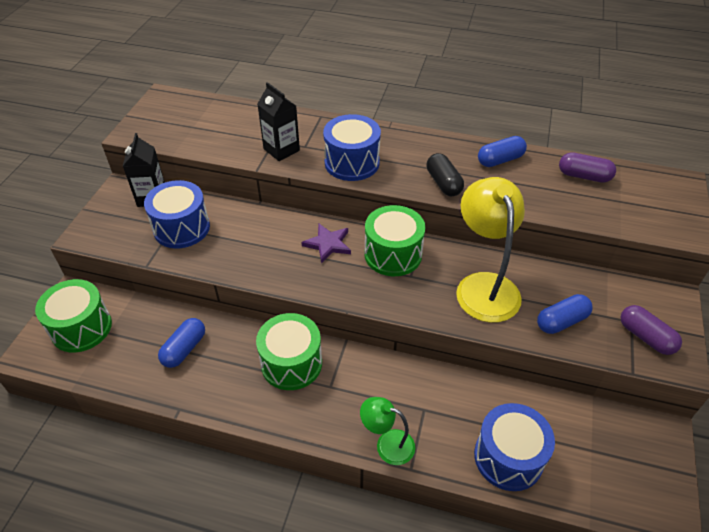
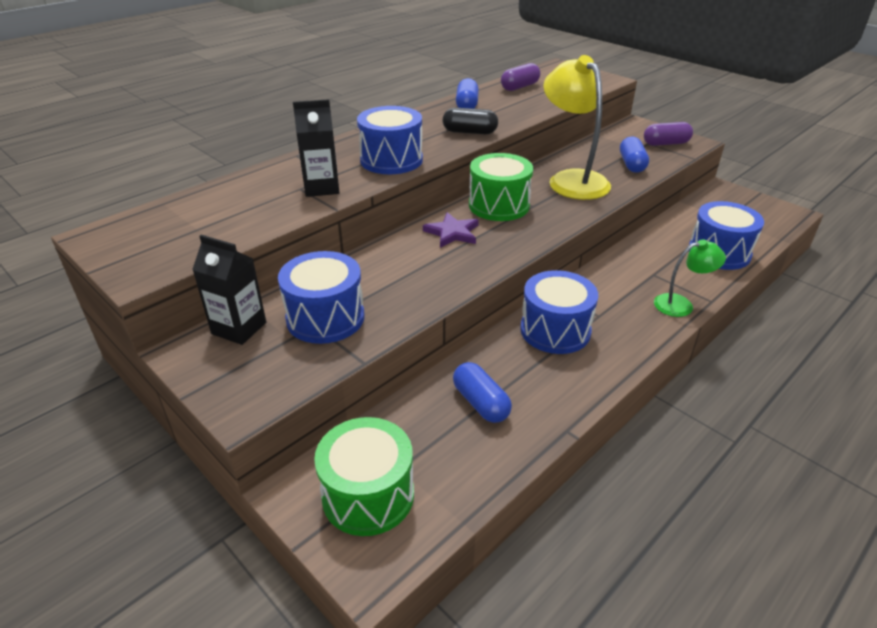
camera: 60 degrees left, 10 degrees down
(291, 363) = (555, 330): green drum -> blue drum
(387, 444) = (681, 304): green lamp -> green lamp turned 150 degrees counterclockwise
(484, 286) = (572, 179): yellow lamp -> yellow lamp turned 45 degrees clockwise

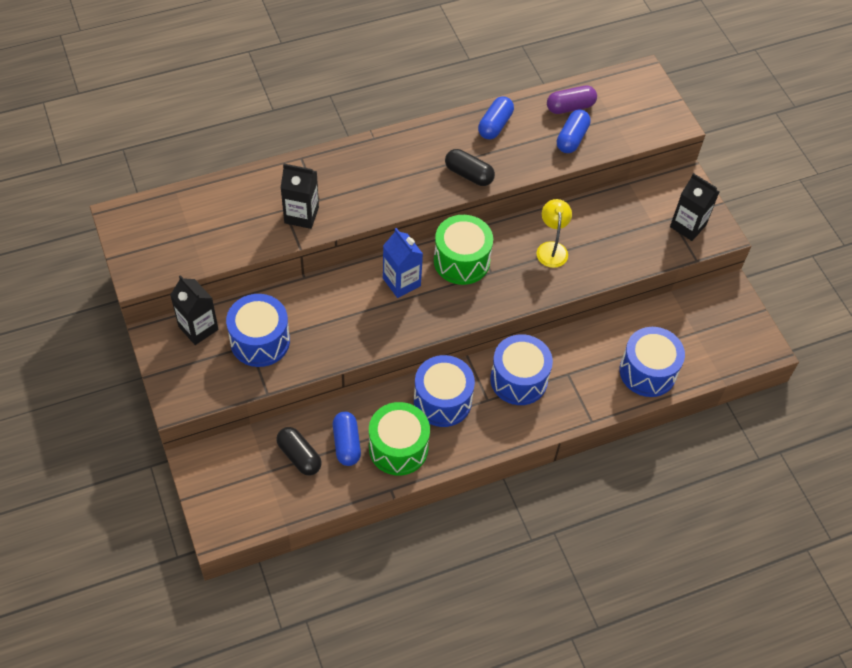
camera: 20 degrees right, 20 degrees up
(368, 495) = (238, 483): green drum -> green drum (398, 448)
(391, 160) = (376, 195): blue drum -> blue drum (519, 379)
(431, 436) = (299, 456): none -> black capsule
(452, 233) = (401, 282): purple star -> blue carton
(572, 179) = (551, 248): yellow lamp -> yellow lamp, size x0.54
(632, 164) = (626, 246): blue capsule -> blue capsule (572, 138)
(666, 143) = (688, 226): purple capsule -> black carton
(681, 304) = (563, 415): green lamp -> none

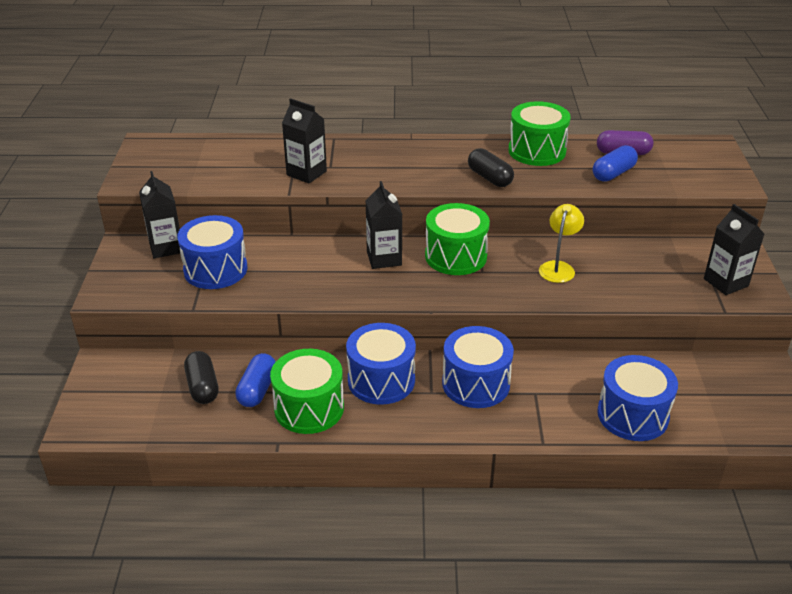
camera: 25 degrees right, 20 degrees down
(401, 282) = (384, 258): blue carton -> black carton
(495, 125) = (537, 151): blue capsule -> green drum

